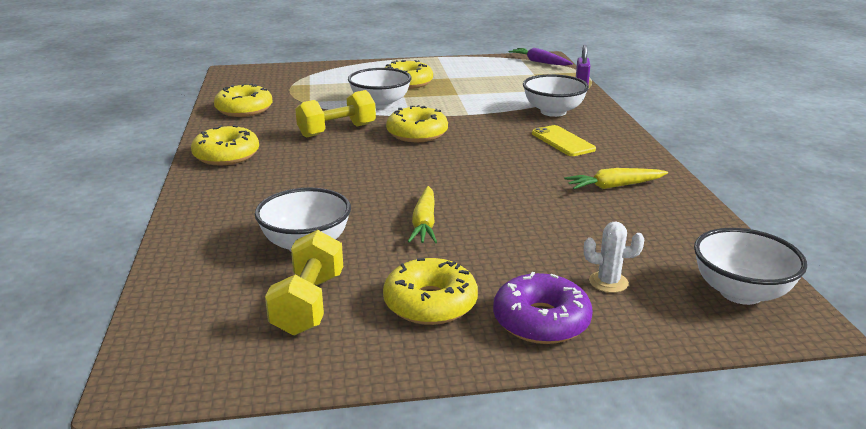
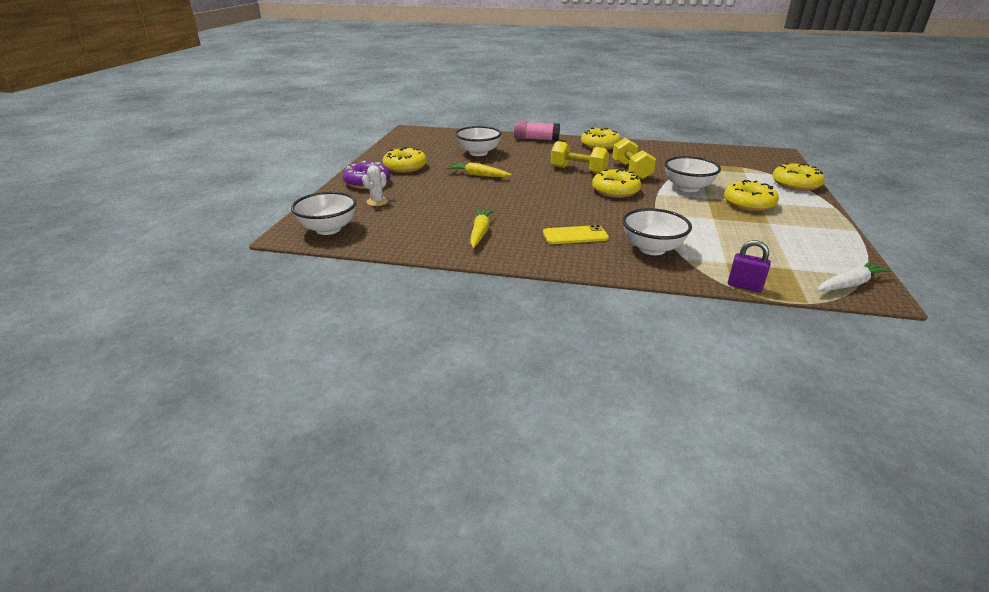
camera: 110 degrees right, 5 degrees up
(201, 206) = (536, 139): none -> pink glue stick
(244, 109) = (682, 152): yellow donut -> yellow donut (795, 184)
(308, 304) = (429, 150): yellow dumbbell -> yellow dumbbell (578, 170)
(539, 62) = (849, 284): purple carrot -> white carrot

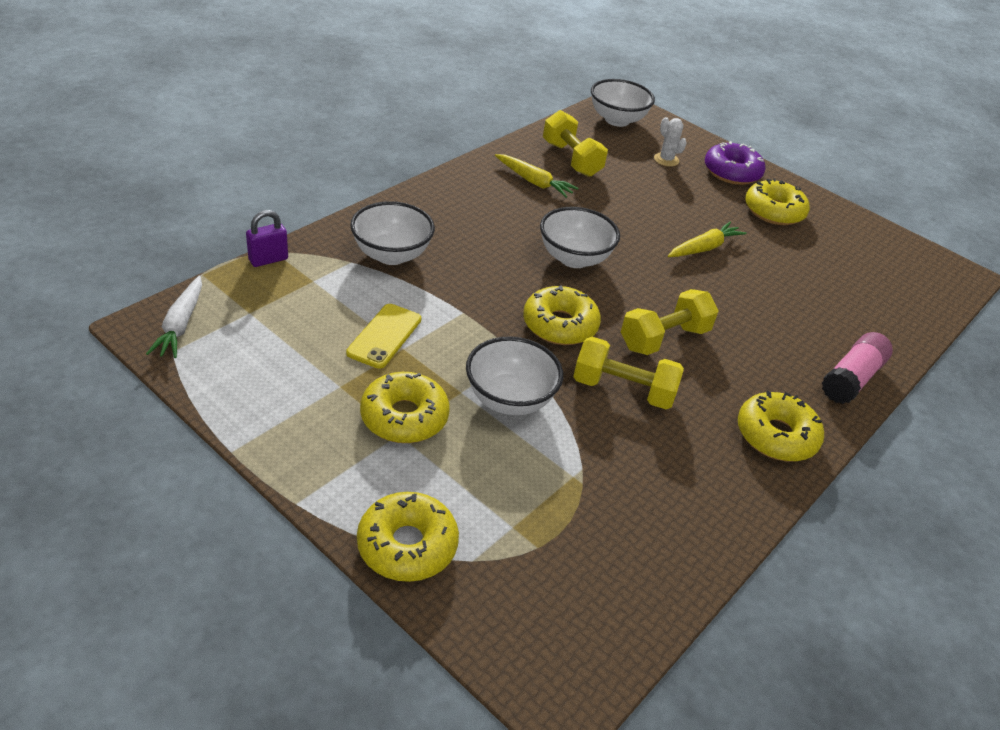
camera: 115 degrees right, 10 degrees up
(424, 229) = (571, 159): none -> yellow dumbbell
(478, 153) = (803, 288): white bowl -> white bowl (574, 258)
(575, 235) = (470, 227): yellow phone -> yellow phone (384, 336)

